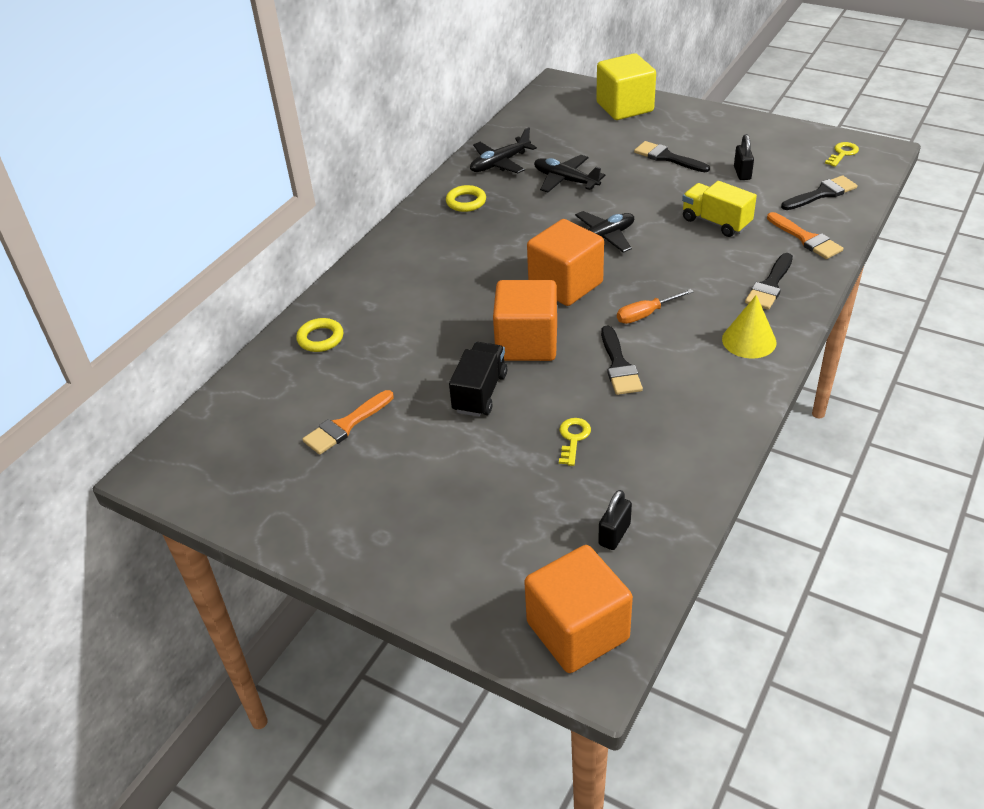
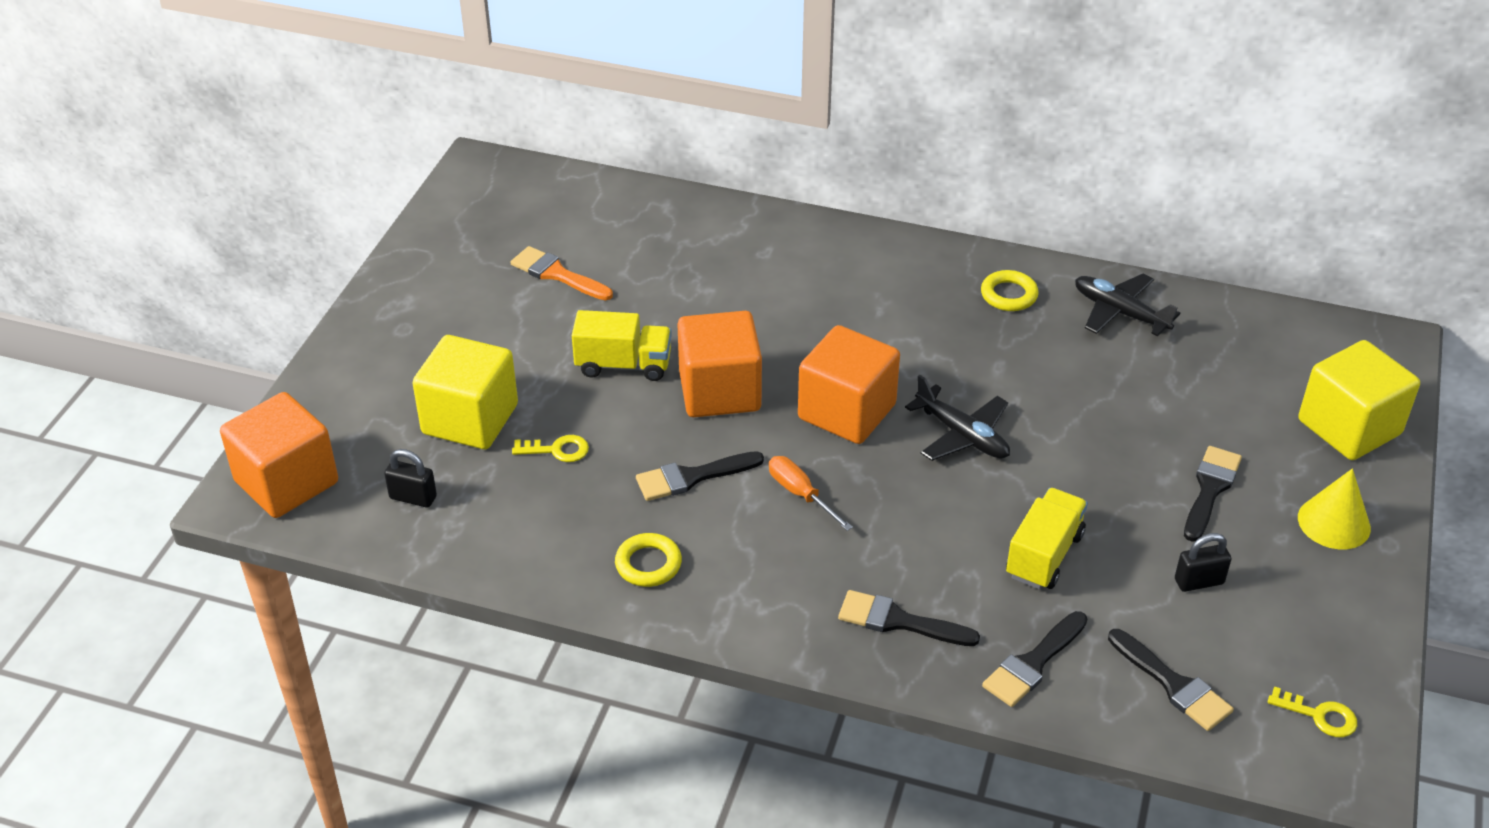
camera: 75 degrees right, 0 degrees up
(320, 338) = (695, 227): yellow ring -> yellow ring (648, 564)
(480, 393) = (623, 365): black truck -> yellow truck
(522, 492) = (470, 419): none -> yellow cube
(565, 180) = (1100, 384): black plane -> none
(749, 340) = (766, 601): yellow cone -> yellow cone (1334, 522)
(806, 238) = (1033, 663): orange brush -> black brush

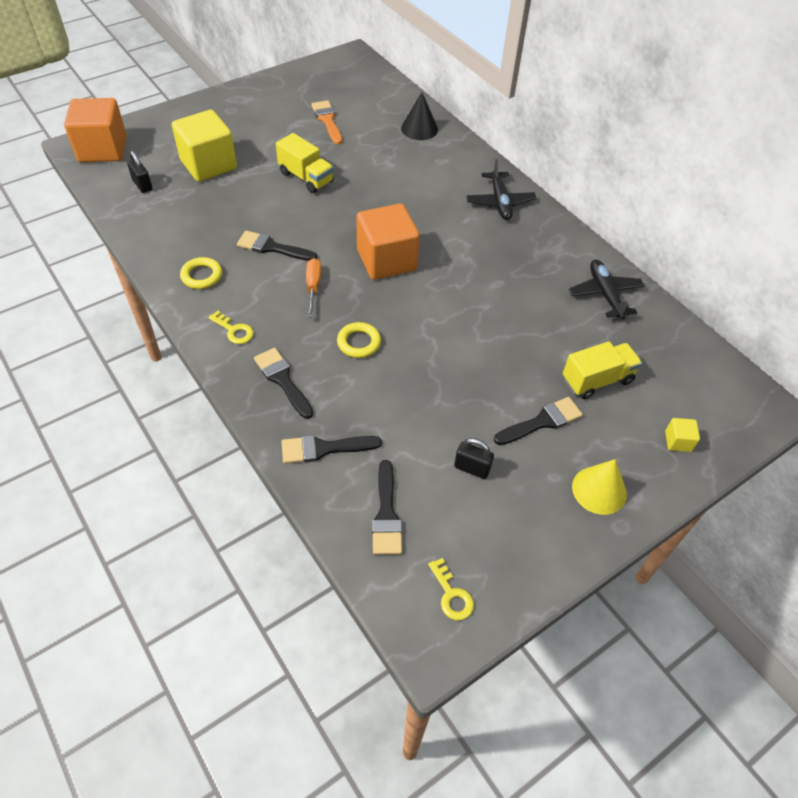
camera: 35 degrees right, 10 degrees up
(557, 450) = (228, 199): yellow key -> yellow key (234, 330)
(689, 224) = (419, 129): none -> black cone
(719, 391) = (336, 215): orange cube -> none
(962, 435) = (433, 307): black plane -> black plane (500, 202)
(1009, 295) = (549, 250): yellow ring -> yellow ring (359, 343)
(1044, 555) = (400, 396): yellow truck -> yellow truck (597, 380)
(1349, 427) = (678, 441): yellow cube -> yellow cube, size x0.42

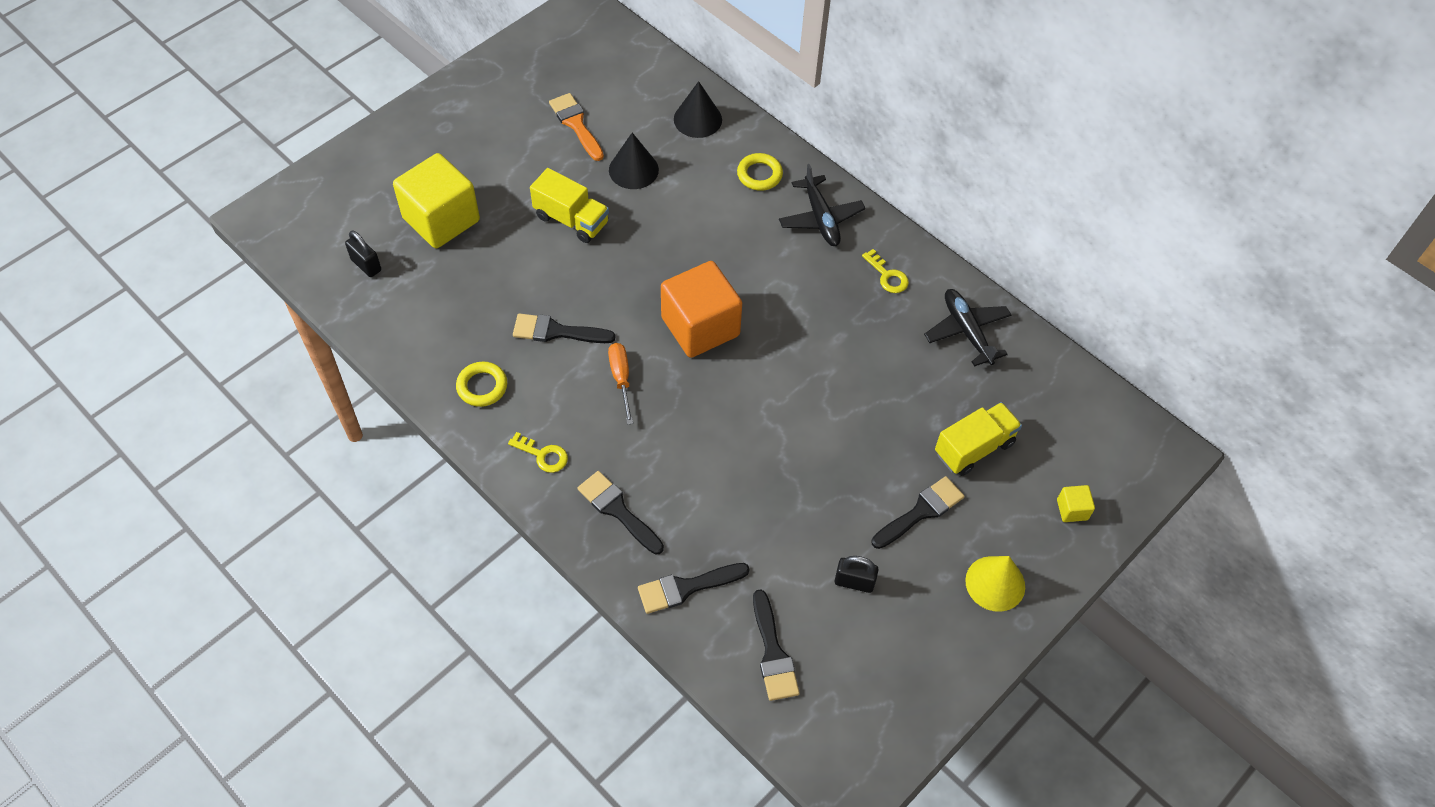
camera: 10 degrees left, 5 degrees up
(103, 149) = (296, 217): orange cube -> none
(359, 343) = (693, 446): yellow ring -> yellow ring (759, 175)
(362, 153) = (633, 170): none -> black cone
(451, 595) = (860, 729): yellow key -> yellow key (887, 276)

